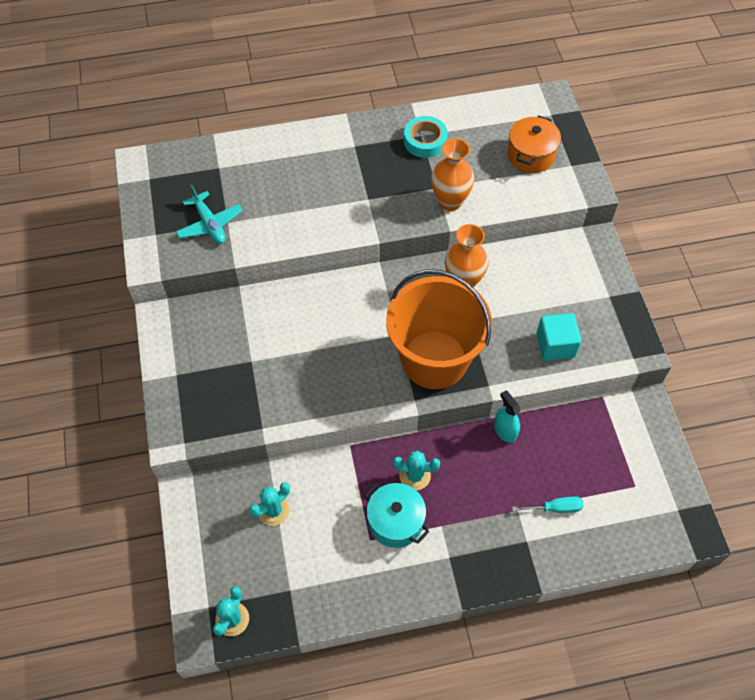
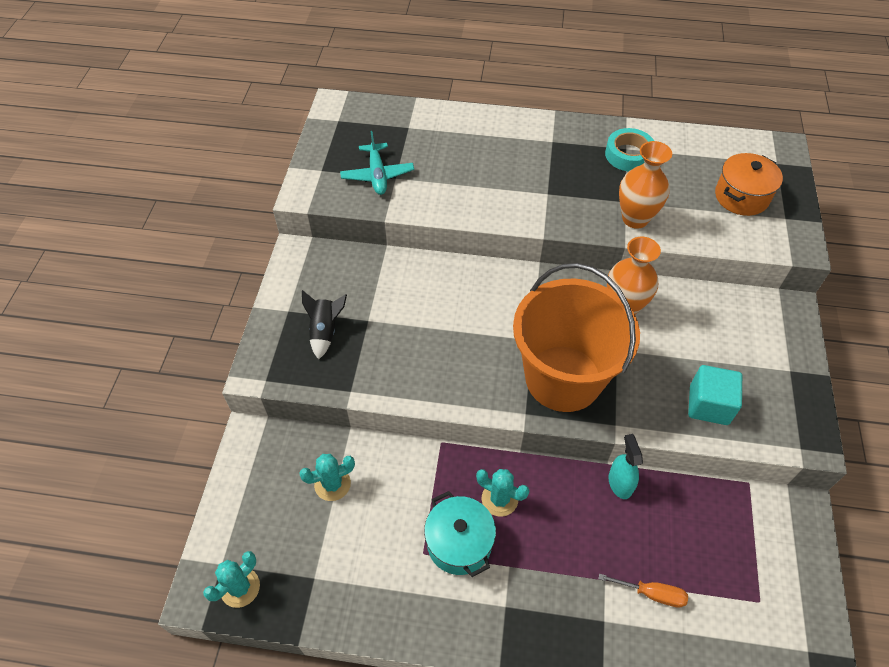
camera: 20 degrees right, 5 degrees down
(217, 383) = (325, 331): none -> black rocket
(555, 508) = (651, 593): turquoise screwdriver -> orange screwdriver

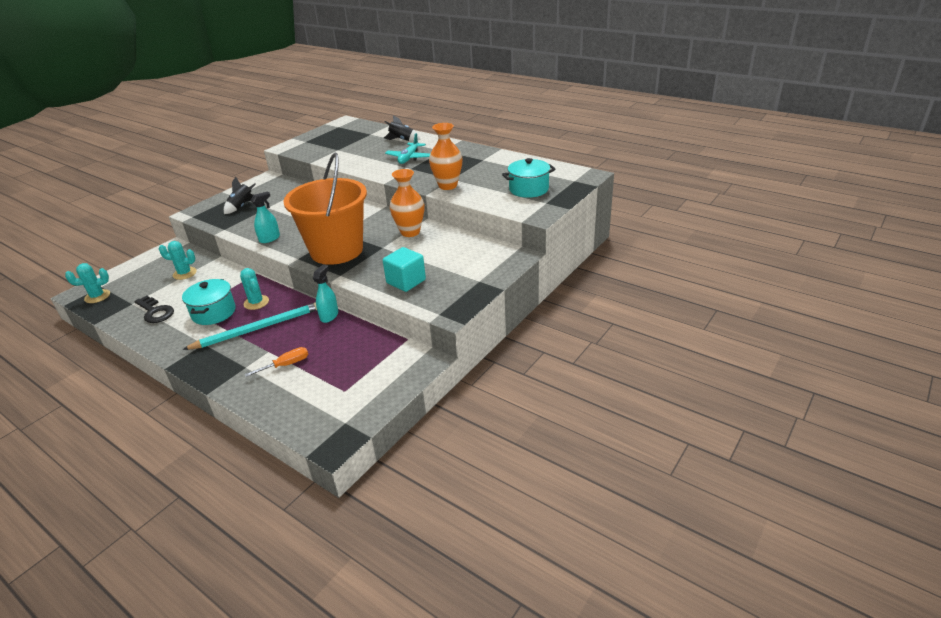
camera: 30 degrees right, 20 degrees down
(370, 578) = (155, 312): none -> black key
(377, 175) = (330, 147): turquoise plane -> turquoise plane (409, 158)
(443, 387) = (269, 239): none -> turquoise spray bottle
(471, 131) = (402, 140): none -> black rocket
(551, 545) = (259, 328): none -> turquoise pencil
(628, 155) = (480, 162): turquoise tape -> none
(651, 593) = (286, 365): orange screwdriver -> orange screwdriver turned 75 degrees counterclockwise
(741, 197) = (528, 189): orange pot -> turquoise pot

